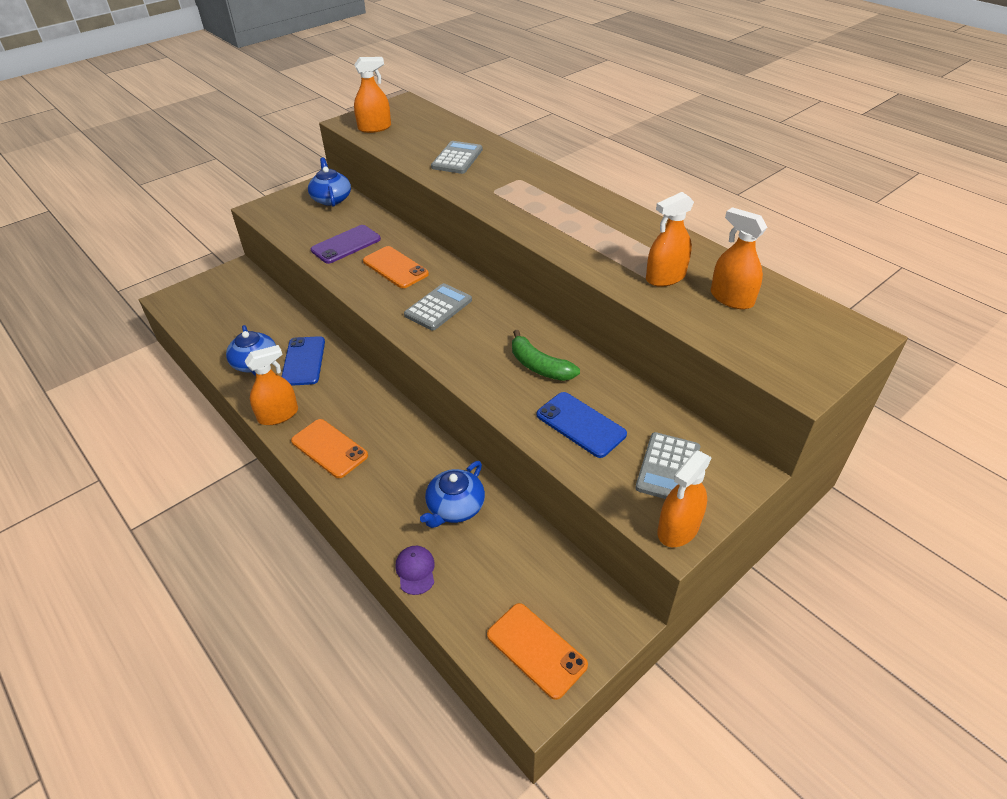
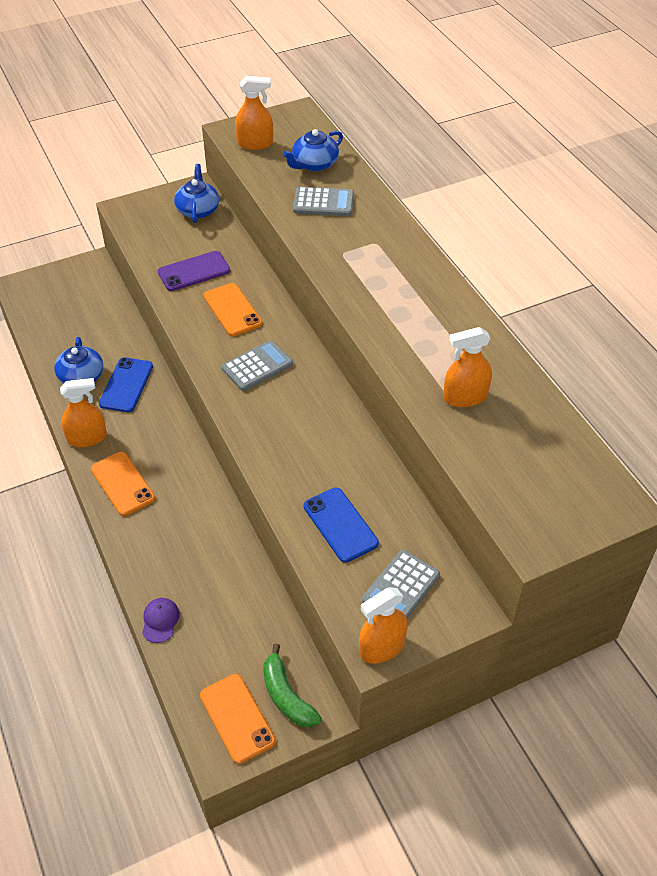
camera: 15 degrees right, 5 degrees up
(455, 507) = (215, 570): blue teapot -> blue teapot (314, 164)
(457, 158) = (323, 203): grey calculator -> grey calculator turned 60 degrees clockwise
(539, 366) = (328, 454): green banana -> green banana (286, 696)
(731, 298) = (517, 436): orange spray bottle -> none

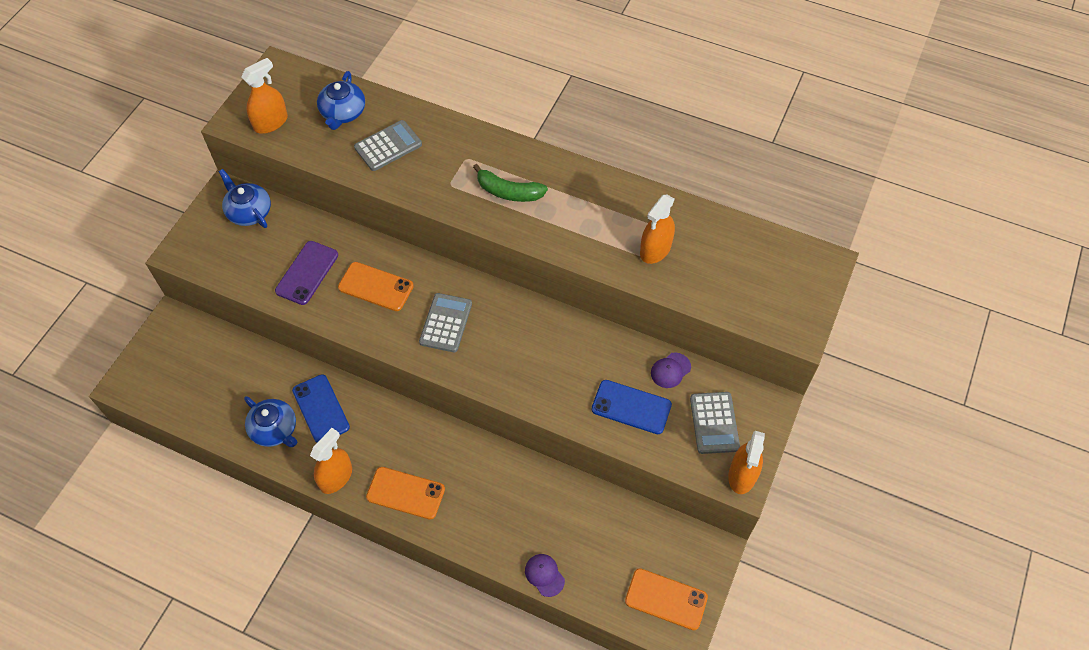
camera: 40 degrees left, 10 degrees up
(286, 696) = (682, 556): green banana -> green banana (508, 192)
(405, 520) = (670, 370): none -> purple cap

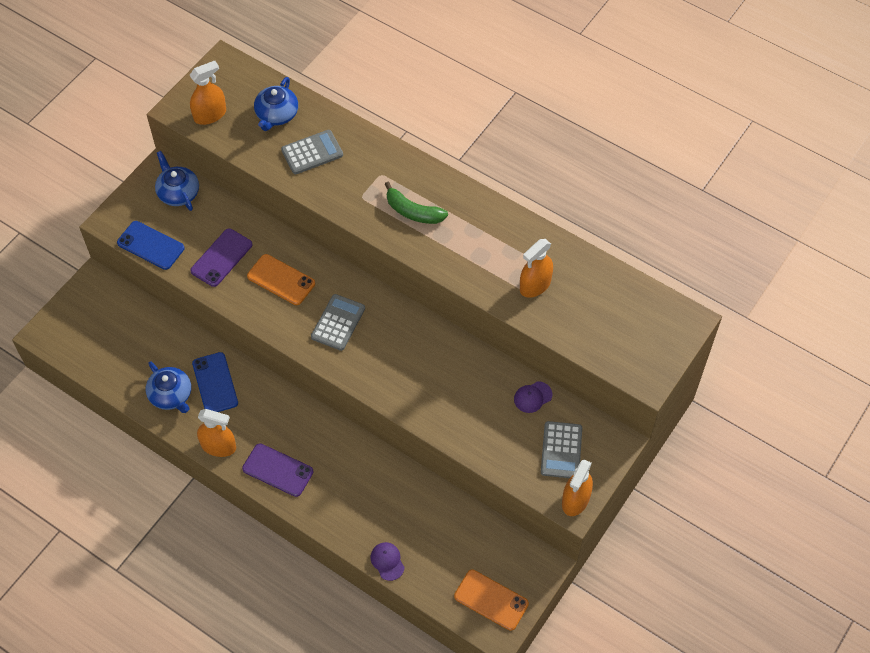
camera: 10 degrees right, 0 degrees up
(336, 477) = (218, 446): orange spray bottle -> orange spray bottle turned 60 degrees clockwise
(405, 493) = (278, 470): orange phone -> purple phone
(631, 407) = (489, 424): blue phone -> blue phone (150, 245)

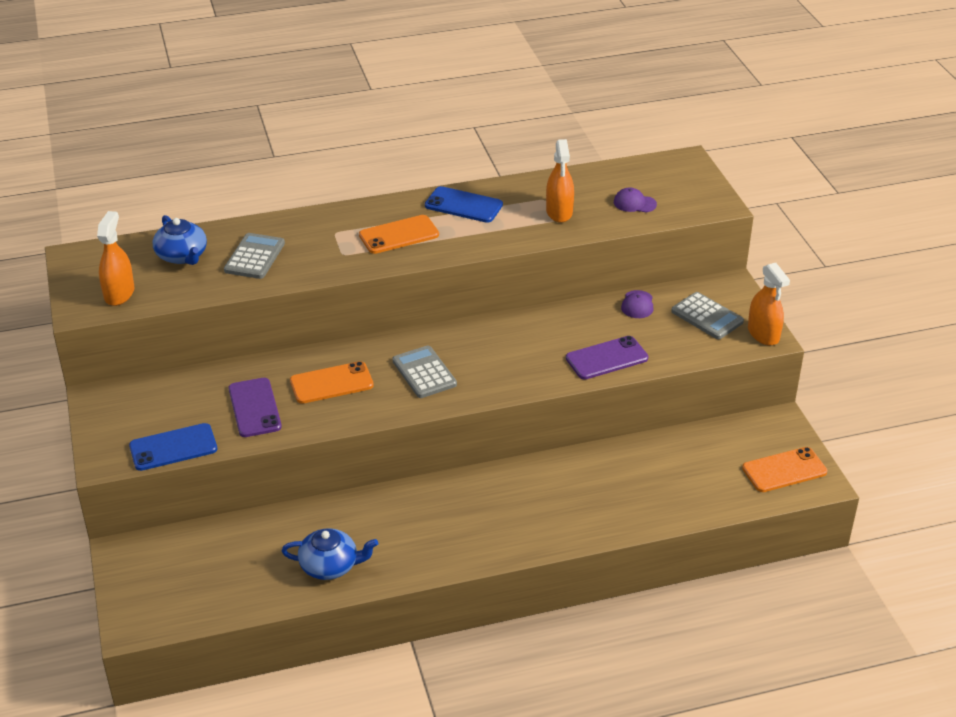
camera: 50 degrees left, 20 degrees down
(178, 193) = (140, 397): blue teapot -> none
(215, 383) = (355, 526): blue phone -> blue phone (463, 205)
(218, 446) = (429, 562): orange spray bottle -> none
(278, 470) = (503, 535): purple phone -> purple phone (606, 358)
(387, 561) = (680, 514): purple cap -> purple cap (634, 203)
(413, 212) = (399, 235): green banana -> orange phone

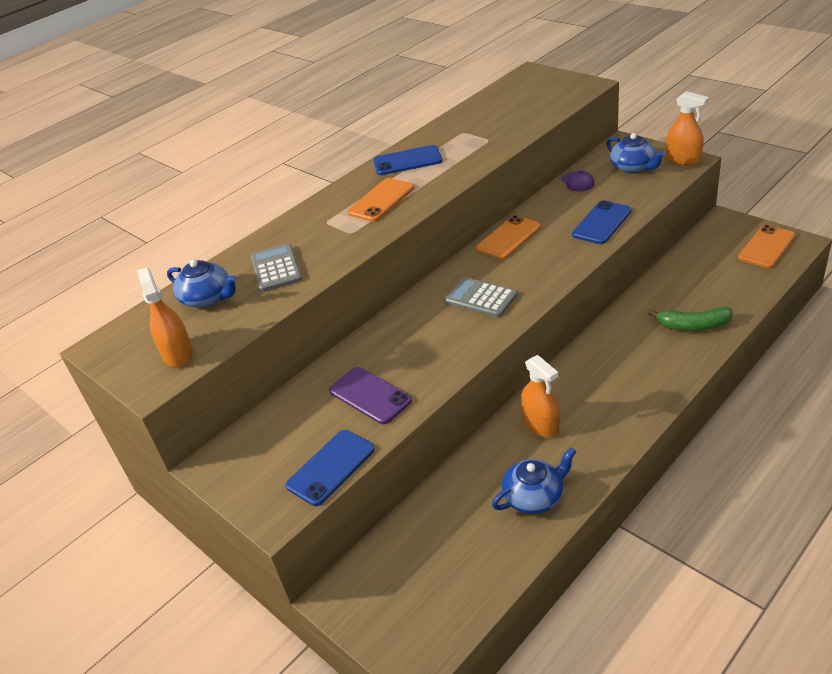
camera: 25 degrees left, 0 degrees up
(331, 383) = (415, 343): orange phone -> orange phone (509, 238)
(559, 212) = (484, 134): orange spray bottle -> orange spray bottle (540, 425)
(606, 358) = (602, 223): purple phone -> blue phone
(620, 505) = (693, 326): none -> green banana
(634, 203) = (530, 107): purple cap -> none
(707, 317) = (633, 167): grey calculator -> blue teapot

